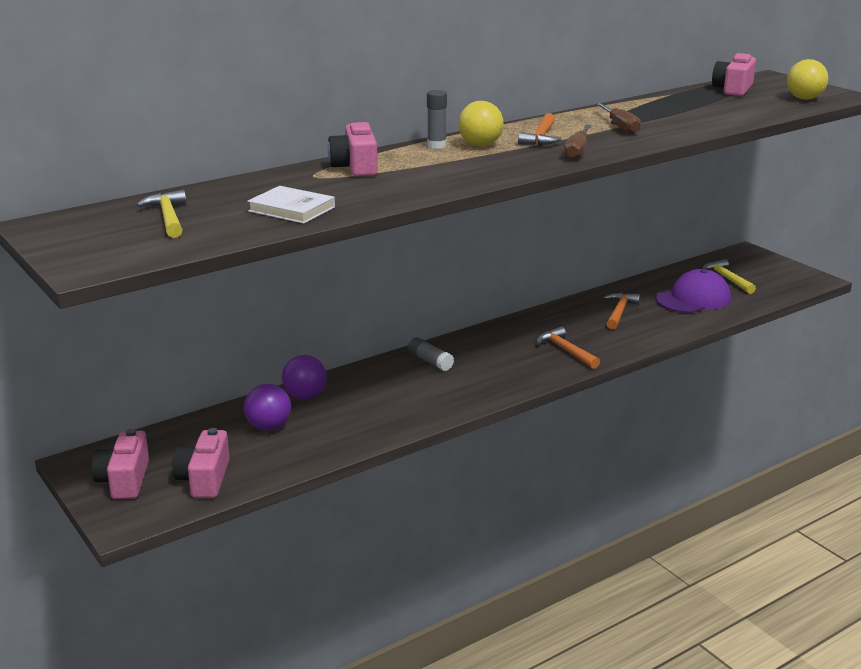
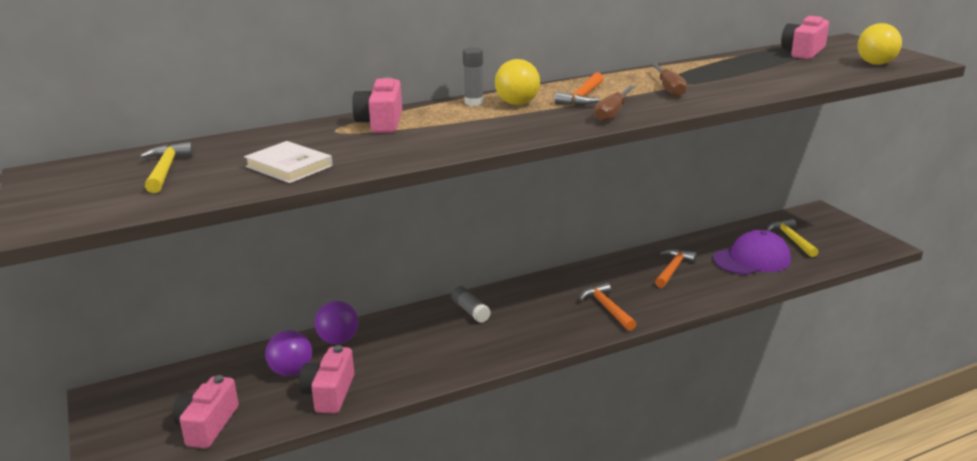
camera: 10 degrees right, 0 degrees up
(124, 480) = (134, 420): pink camera -> pink camera (329, 393)

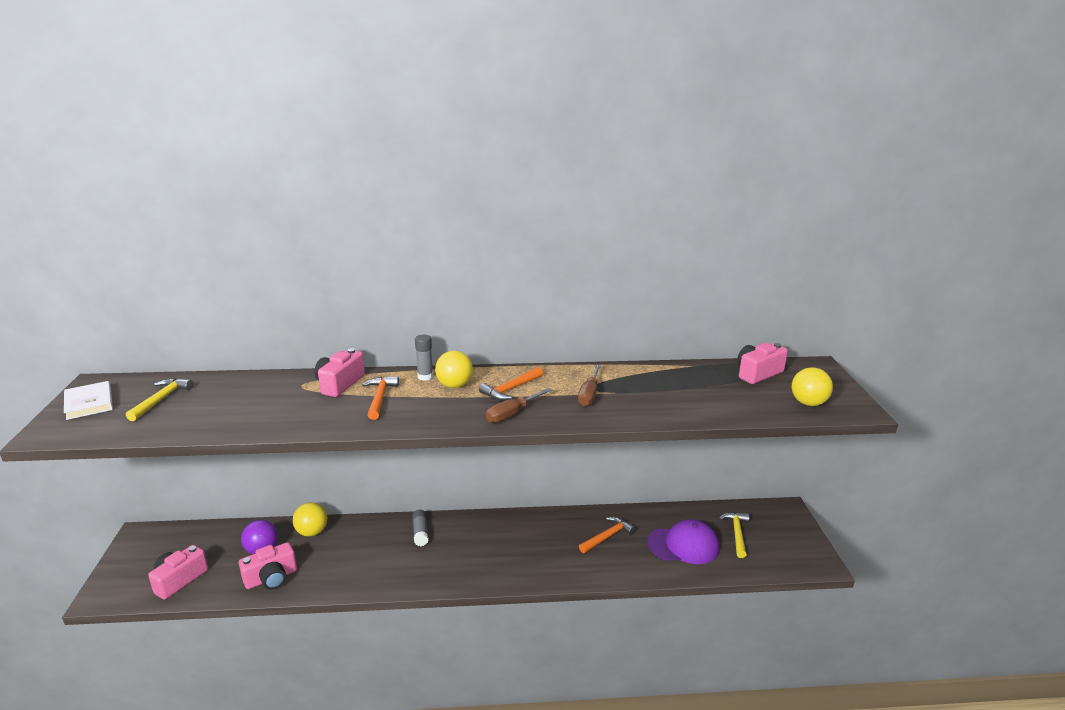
camera: 20 degrees right, 0 degrees up
(289, 166) = (234, 416): white book -> white book (89, 403)
(329, 393) = (271, 578): pink camera -> pink camera turned 150 degrees counterclockwise
(338, 340) = (312, 532): purple ball -> yellow ball
(607, 308) = (524, 561): orange hammer -> orange hammer (380, 398)

